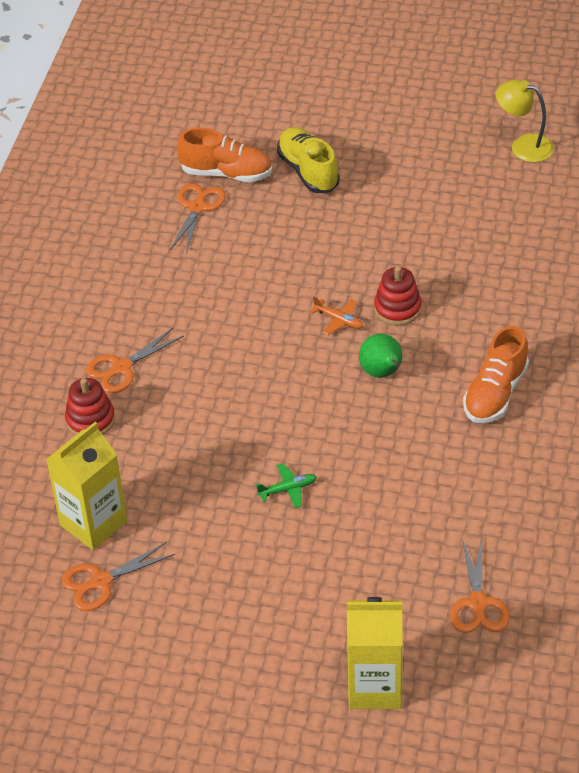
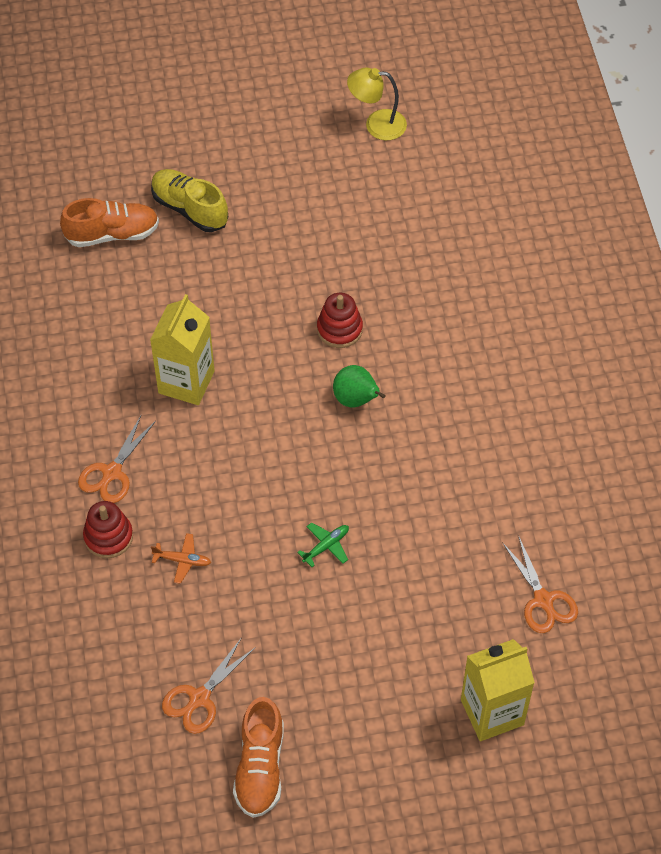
camera: 25 degrees left, 10 degrees up
(93, 523) = (164, 642): yellow carton -> yellow carton (186, 382)
(197, 207) = (102, 279): orange scissors -> none
(339, 320) = (291, 358): orange plane -> orange plane (182, 560)
(495, 393) = (465, 388): orange shoe -> orange shoe (260, 767)

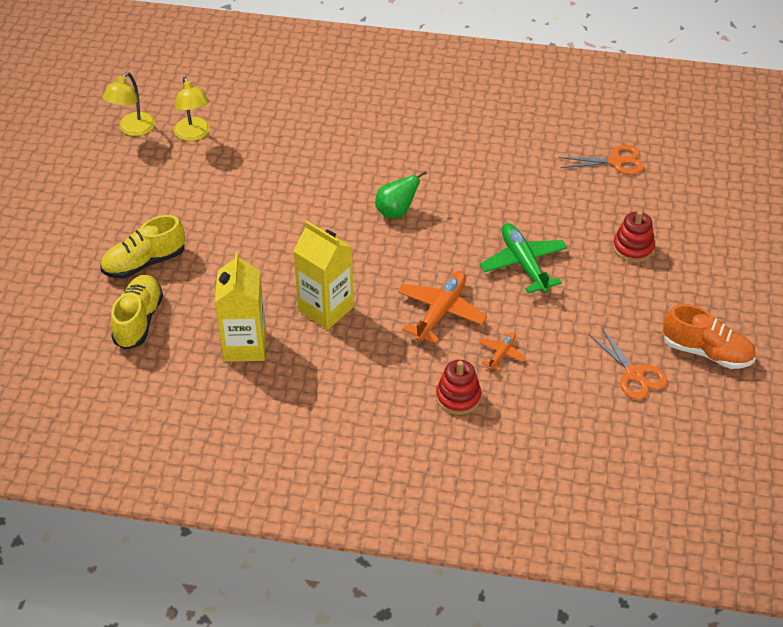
camera: 70 degrees left, 10 degrees down
(111, 473) = (395, 380): orange scissors -> none
(112, 234) = (138, 320): orange shoe -> yellow shoe
(222, 486) = (441, 312): none -> orange plane
(326, 546) = (523, 263): green plane -> green plane, size x1.95
(339, 329) = (323, 203): red stacking toy -> red stacking toy (633, 248)
(393, 178) = (194, 134): none -> yellow lamp
(492, 712) = (698, 212): yellow carton -> yellow carton (245, 345)

